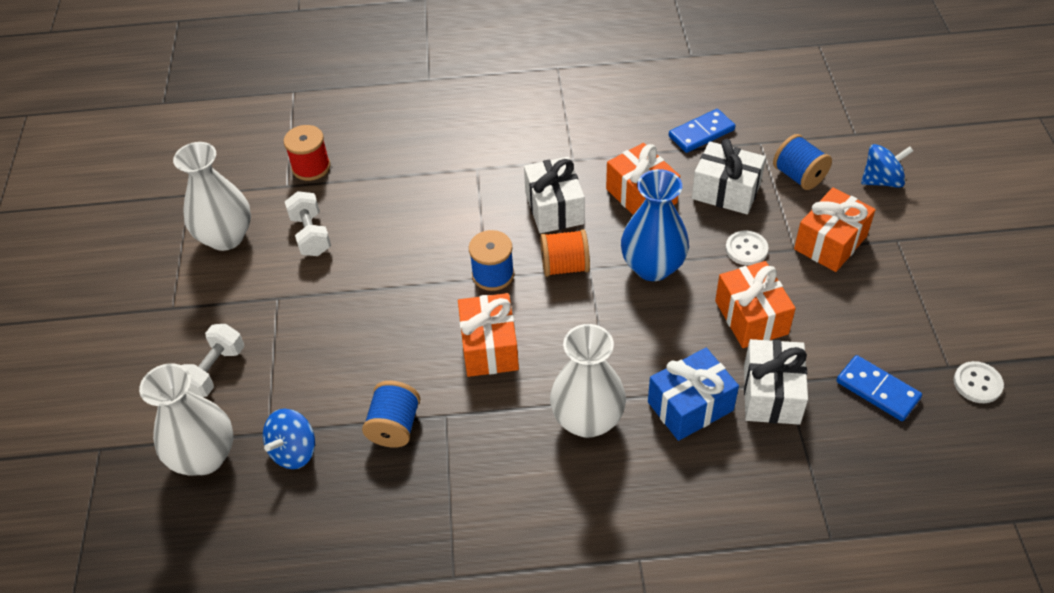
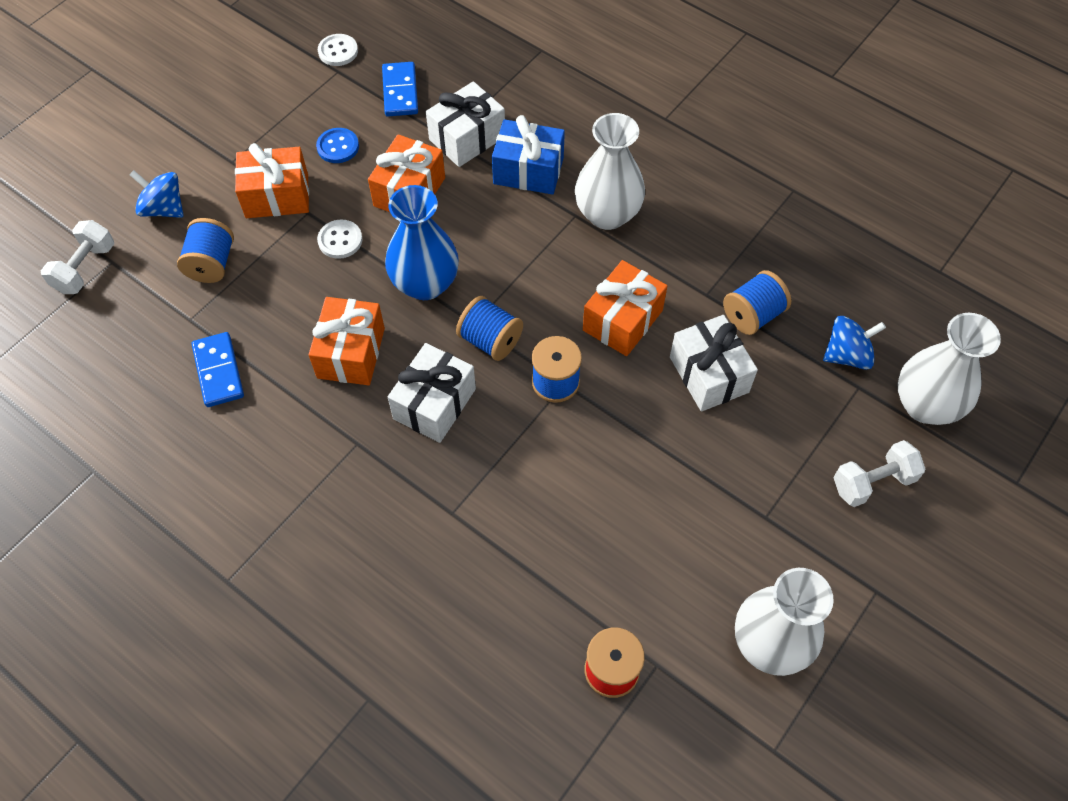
camera: 140 degrees left, 10 degrees up
(311, 235) = (681, 568): white dumbbell -> white dumbbell (85, 268)
(565, 266) = (490, 340): orange spool -> blue spool
(701, 133) = (218, 371): blue domino -> blue domino turned 60 degrees clockwise
(726, 191) = (283, 299): white gift -> white gift (709, 374)
(849, 308) = (338, 147): none -> blue button

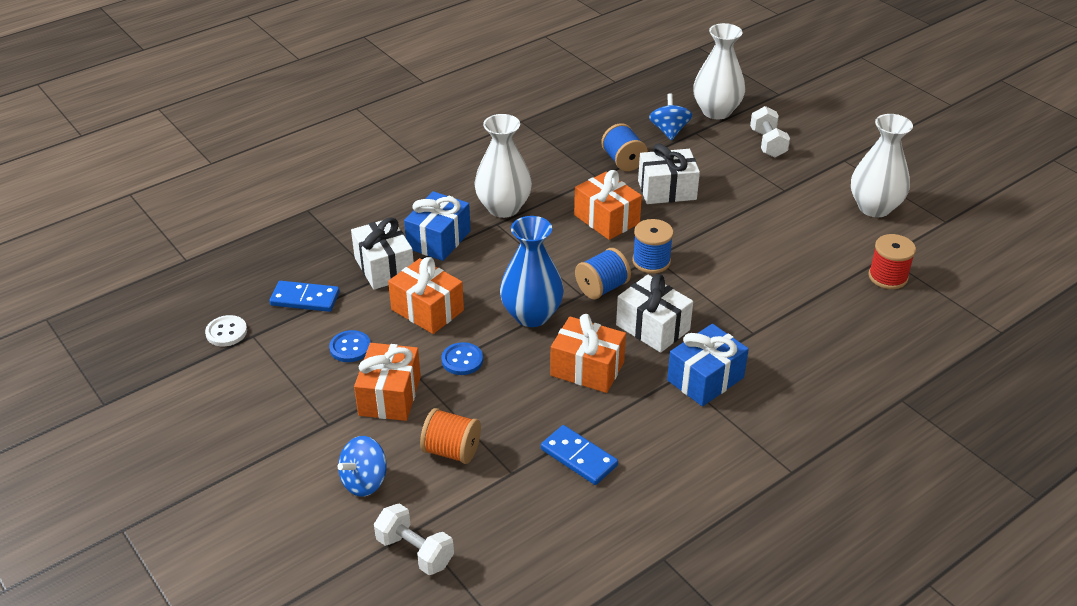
camera: 75 degrees left, 20 degrees down
(211, 264) = (451, 451): blue spool -> orange spool
(218, 371) = (578, 457): blue domino -> blue domino turned 45 degrees clockwise
(340, 240) = (462, 360): white button -> blue button
(359, 471) = (705, 379): none -> blue gift

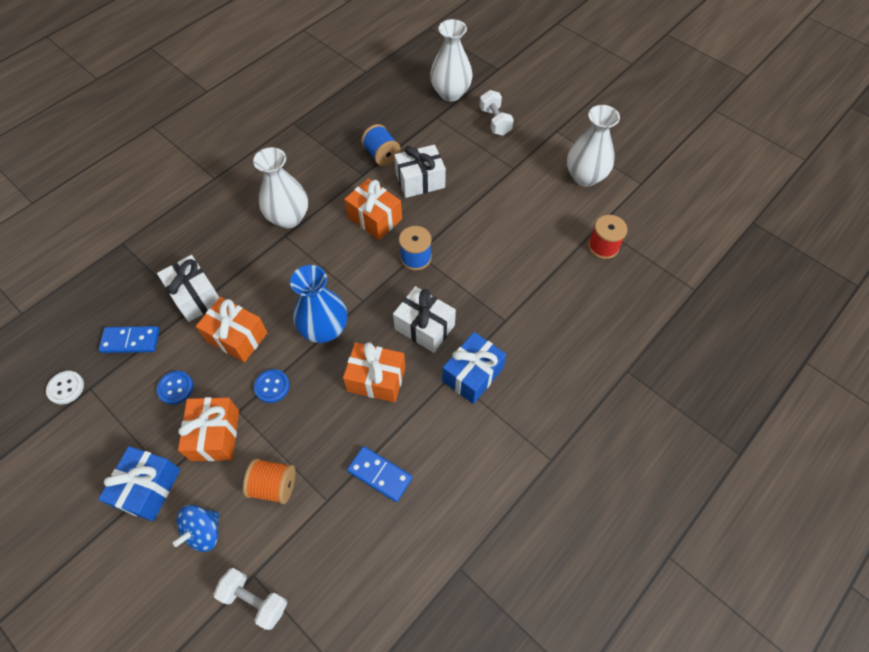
camera: 10 degrees left, 20 degrees up
(438, 240) = (238, 260): blue gift -> blue gift (148, 488)
(602, 288) = (379, 292): blue spool -> none
(669, 131) = (415, 118): blue spinning top -> none

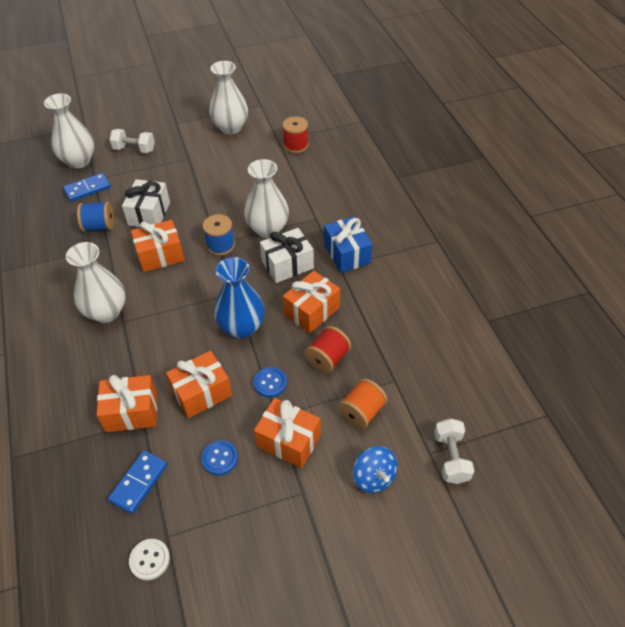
camera: 60 degrees left, 10 degrees down
(148, 488) = (308, 511): blue gift -> none
(195, 296) = (131, 412): white gift -> orange gift
(255, 600) = (451, 458): white dumbbell -> white dumbbell turned 60 degrees counterclockwise
(324, 423) = (328, 358): none -> red spool
(379, 474) = (393, 339): blue domino -> blue domino (87, 189)
(462, 285) = (268, 229): none -> white vase

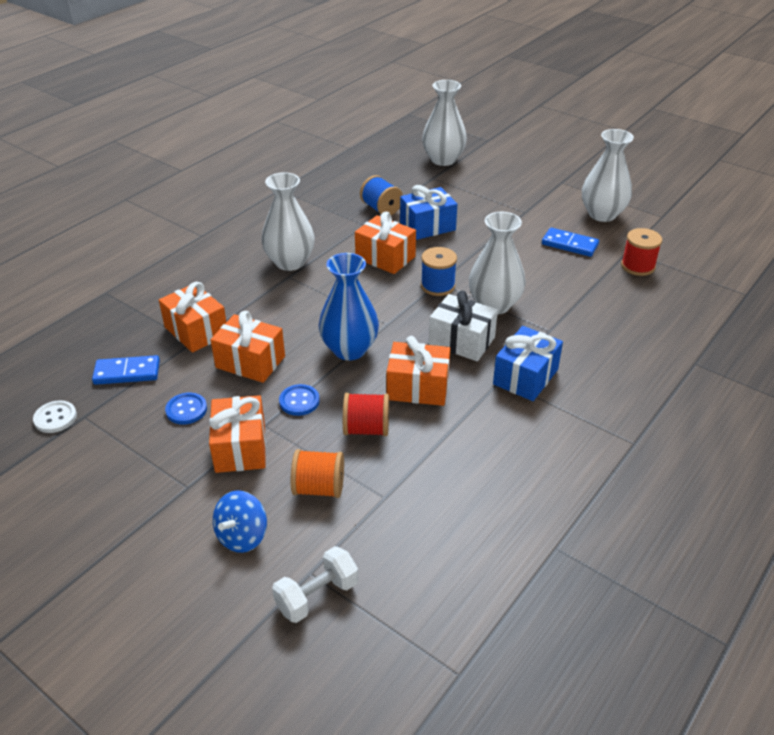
camera: 55 degrees right, 10 degrees down
(87, 189) = (416, 180): blue domino -> blue domino (569, 244)
(134, 149) = (495, 178): white dumbbell -> none
(149, 214) = (427, 226): white gift -> blue gift

